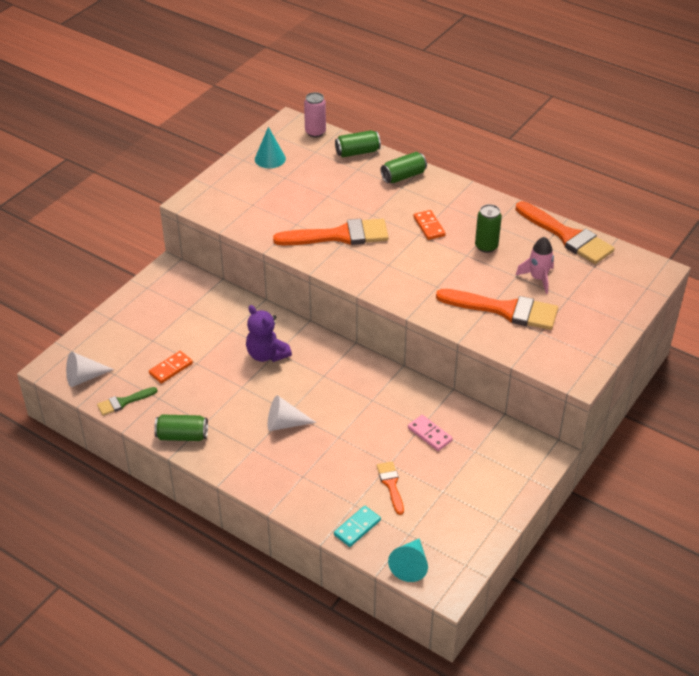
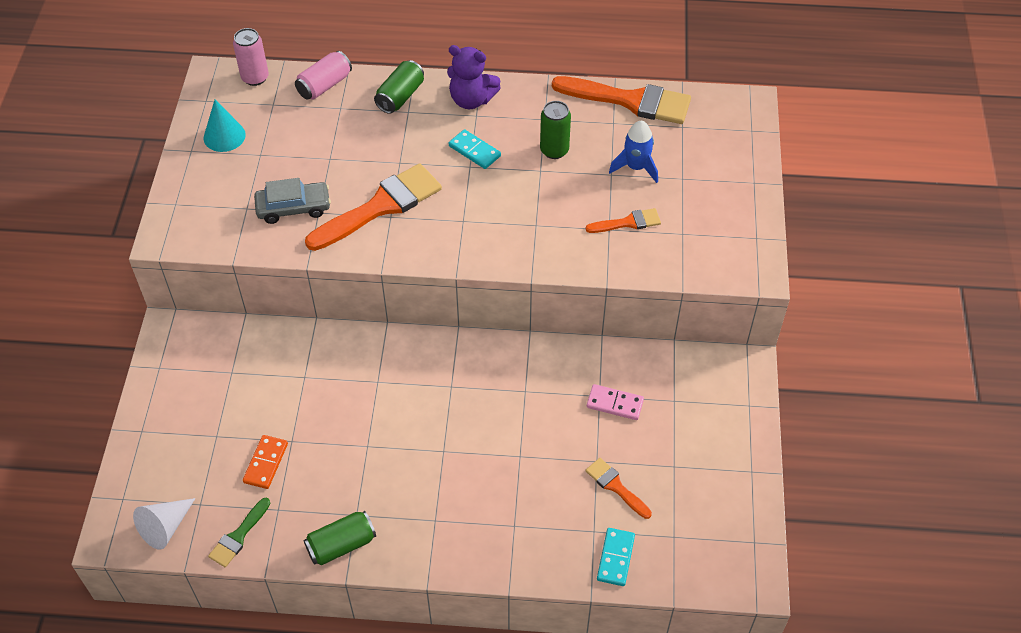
camera: 30 degrees left, 10 degrees up
(267, 354) = (368, 390): purple teddy bear -> purple teddy bear (471, 100)
(282, 215) = (293, 208): none -> grey car
(285, 424) = (449, 469): white cone -> none
(357, 152) = (324, 85): green can -> pink can
(410, 565) = (700, 573): turquoise cone -> none
(429, 226) = (474, 151): orange domino -> turquoise domino
(505, 310) = (628, 222): orange brush -> orange brush, size x0.50
(538, 278) = (636, 167): pink rocket -> blue rocket

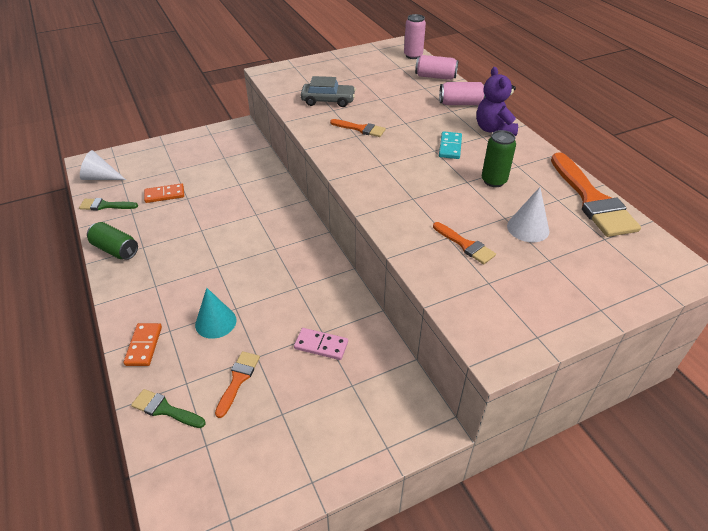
camera: 60 degrees right, 10 degrees down
(224, 136) = (358, 62): turquoise cone -> turquoise cone (215, 322)
(293, 208) = (328, 100): grey car -> grey car turned 45 degrees counterclockwise
(380, 206) = (360, 129): orange brush -> orange brush, size x0.50
(400, 96) = (460, 103): green can -> pink can
(522, 555) = (144, 346): none -> orange domino
(615, 403) = (321, 345): pink domino -> pink domino turned 60 degrees counterclockwise
(615, 558) = (165, 409): turquoise domino -> green brush
(636, 167) = (528, 228): blue rocket -> white cone

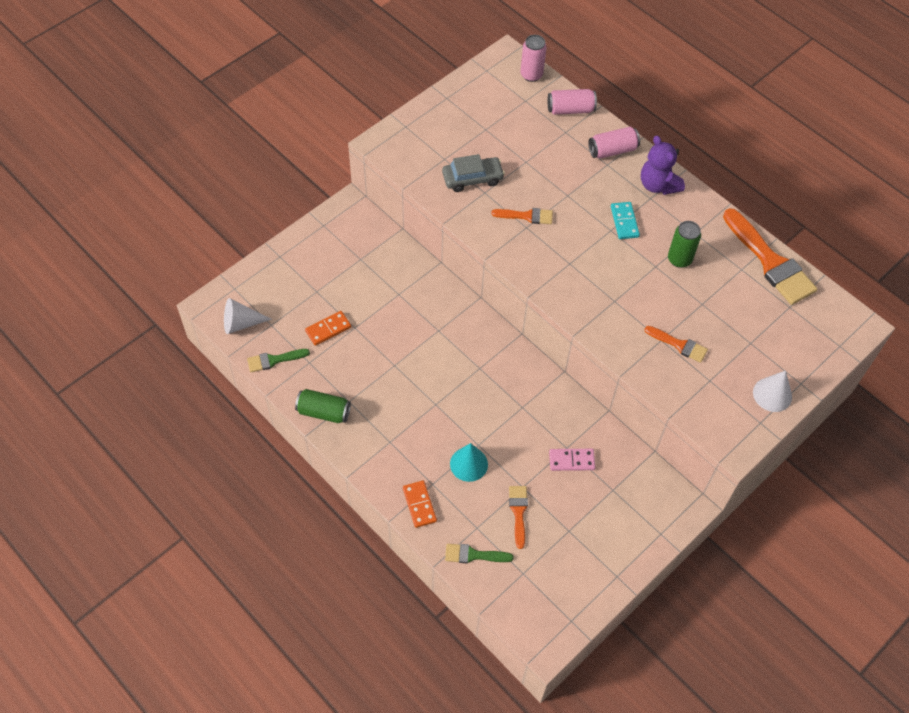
camera: 20 degrees left, 15 degrees up
(528, 228) = (725, 311): white cone -> white cone (772, 394)

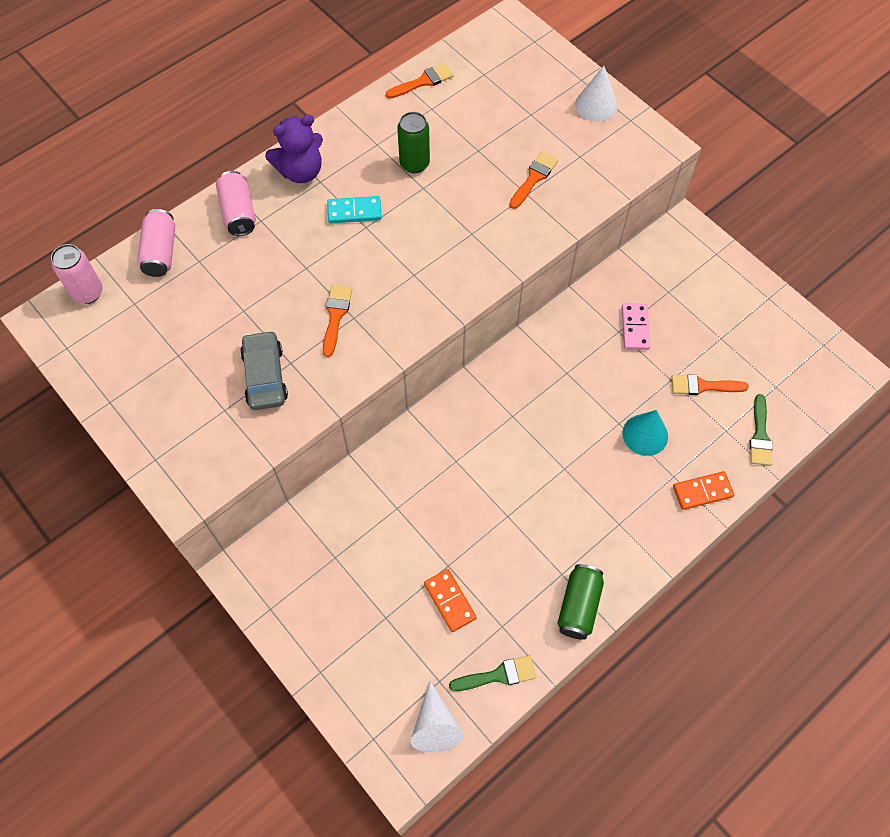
camera: 85 degrees left, 5 degrees up
(274, 360) = (498, 675): green brush -> green brush turned 90 degrees counterclockwise
(770, 262) = (423, 81): orange brush -> orange brush, size x0.50

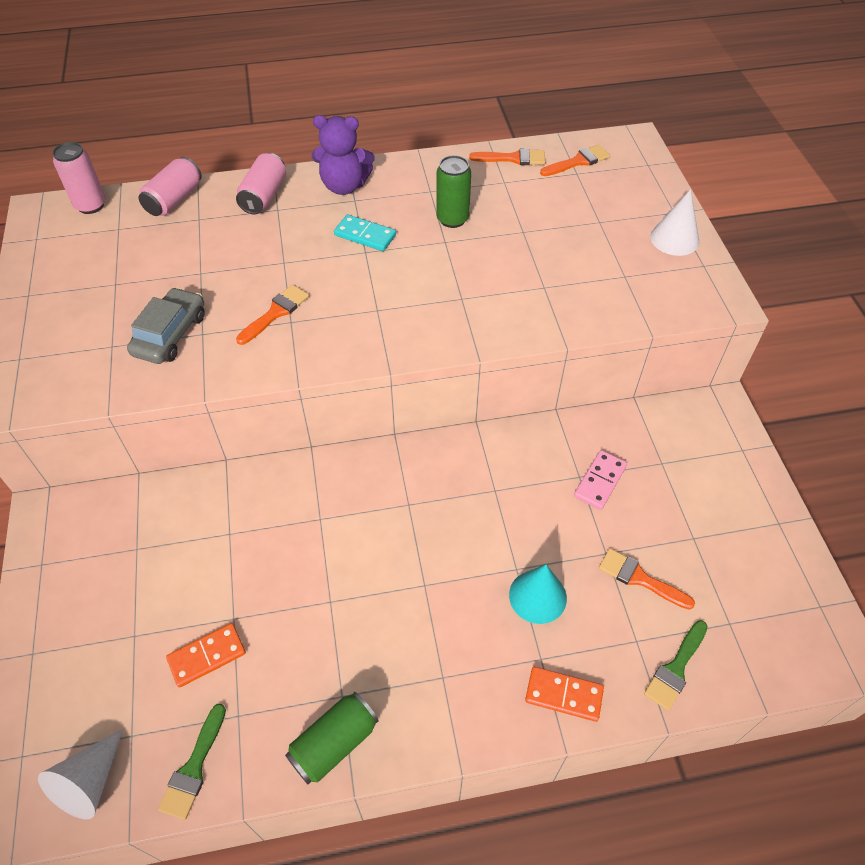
camera: 30 degrees right, 10 degrees down
(449, 601) = (207, 656): orange domino -> orange domino turned 60 degrees clockwise
(498, 675) = (194, 768): green brush -> green brush turned 90 degrees clockwise
(534, 178) = (562, 276): orange brush -> orange brush (578, 161)

